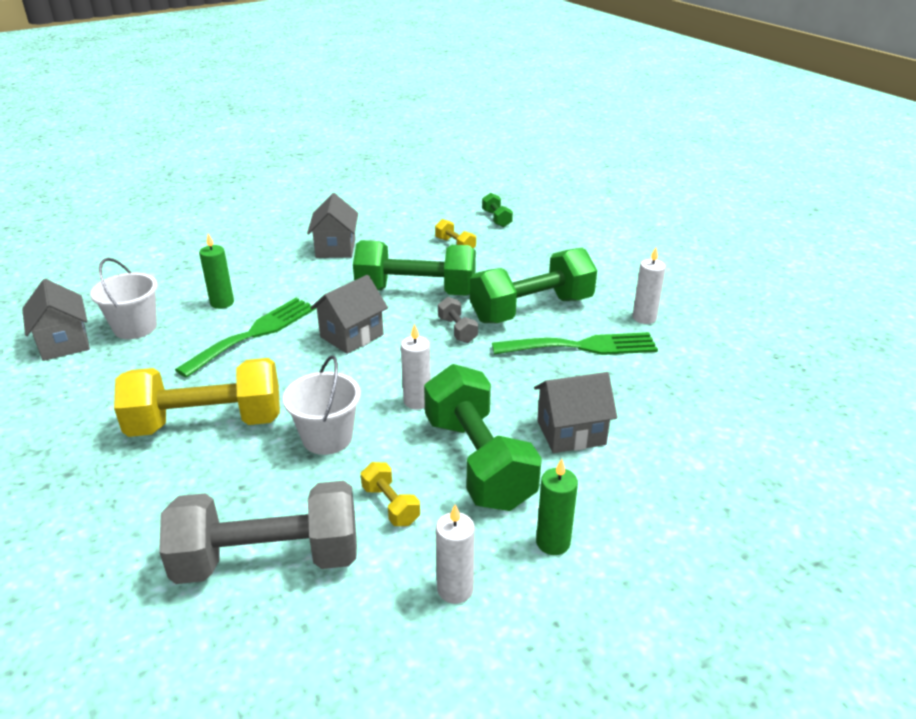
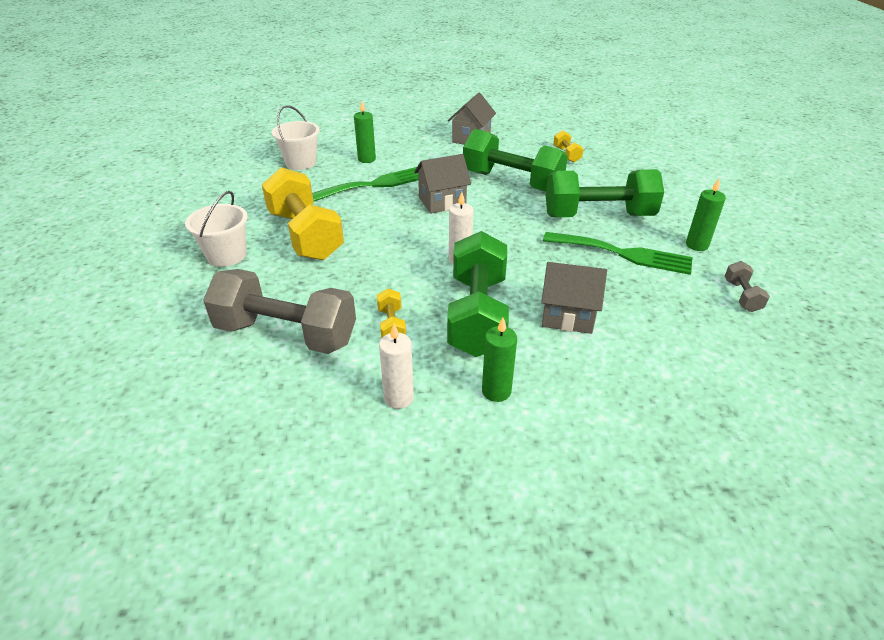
camera: 25 degrees right, 5 degrees up
(64, 343) = (252, 162): grey house -> none
(206, 423) = (305, 235): yellow dumbbell -> yellow dumbbell turned 45 degrees clockwise
(327, 438) = (378, 267): white bucket -> white bucket (226, 255)
(457, 330) = (526, 217): grey dumbbell -> grey dumbbell (741, 296)
(496, 219) = (615, 141): green dumbbell -> none
(644, 318) = (696, 245): white candle -> green candle

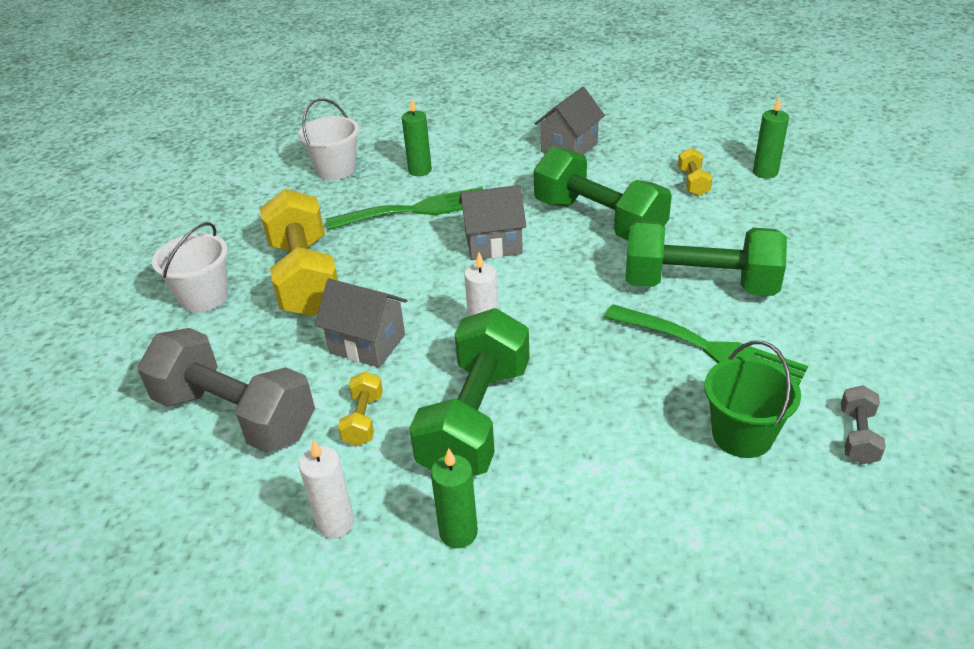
camera: 15 degrees right, 0 degrees up
(567, 316) = (594, 436): grey house -> grey house (367, 344)
(667, 304) = (742, 435): none -> green bucket
(696, 245) = (824, 347): green candle -> green candle (765, 172)

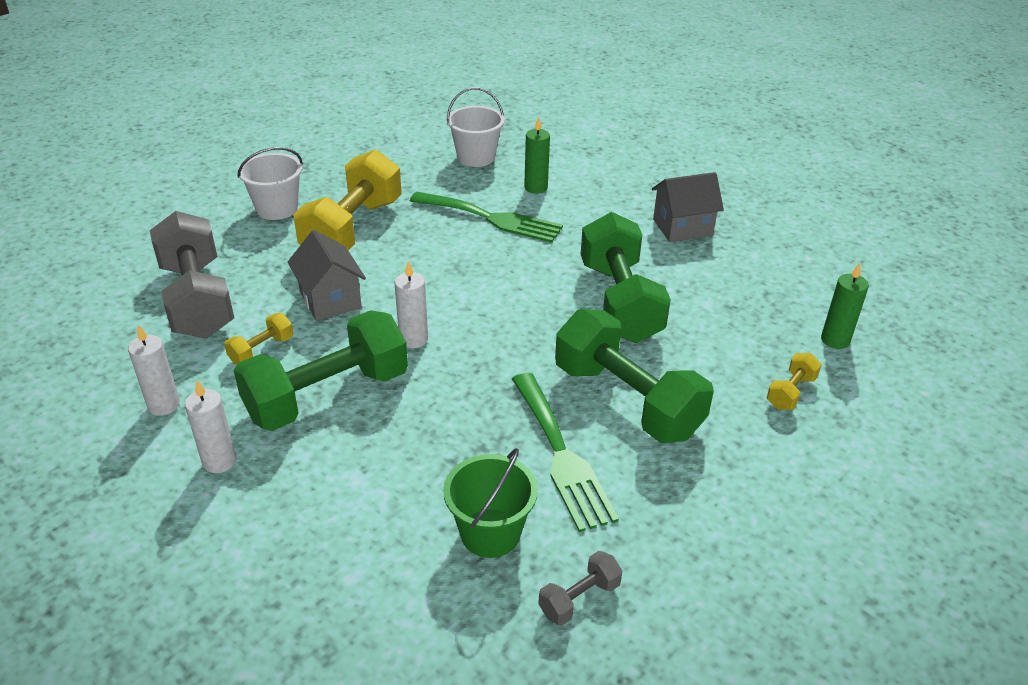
camera: 35 degrees right, 0 degrees up
(458, 533) = (219, 461): green candle -> white candle
(493, 244) = (511, 275): grey house -> none
(693, 182) = (750, 313): yellow dumbbell -> yellow dumbbell (791, 392)

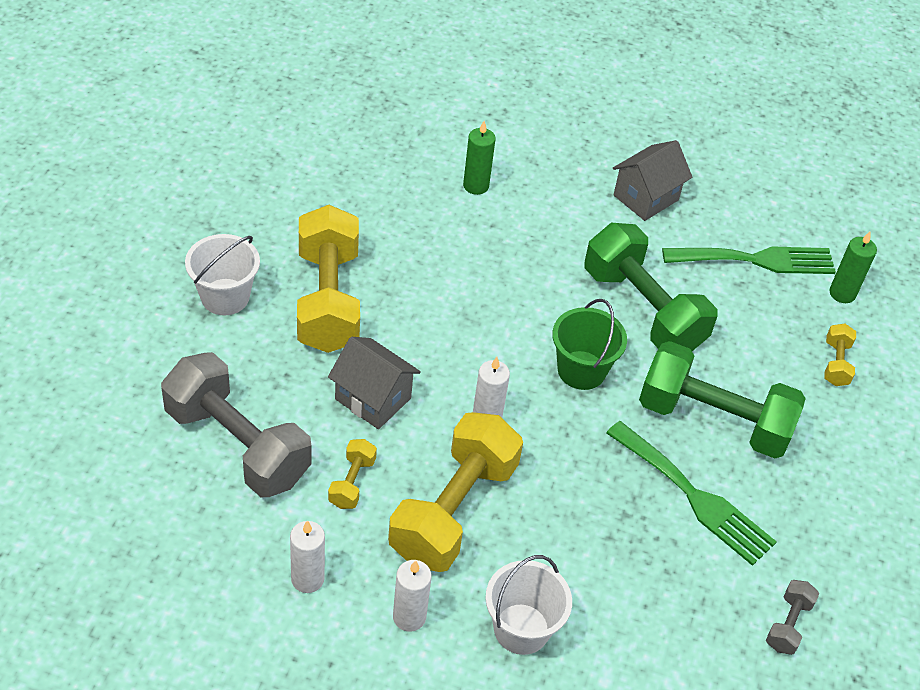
camera: 30 degrees left, 10 degrees up
(327, 396) = (454, 511): green dumbbell -> yellow dumbbell
(476, 157) = (386, 159): white bucket -> white bucket (521, 629)
(490, 533) = (686, 594): green bucket -> green bucket (581, 370)
(491, 218) = (459, 241): green fork -> green fork (756, 260)

